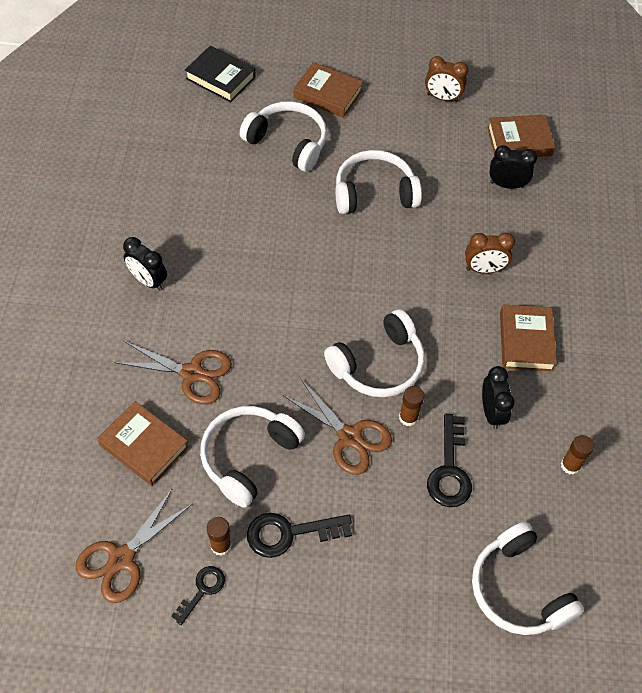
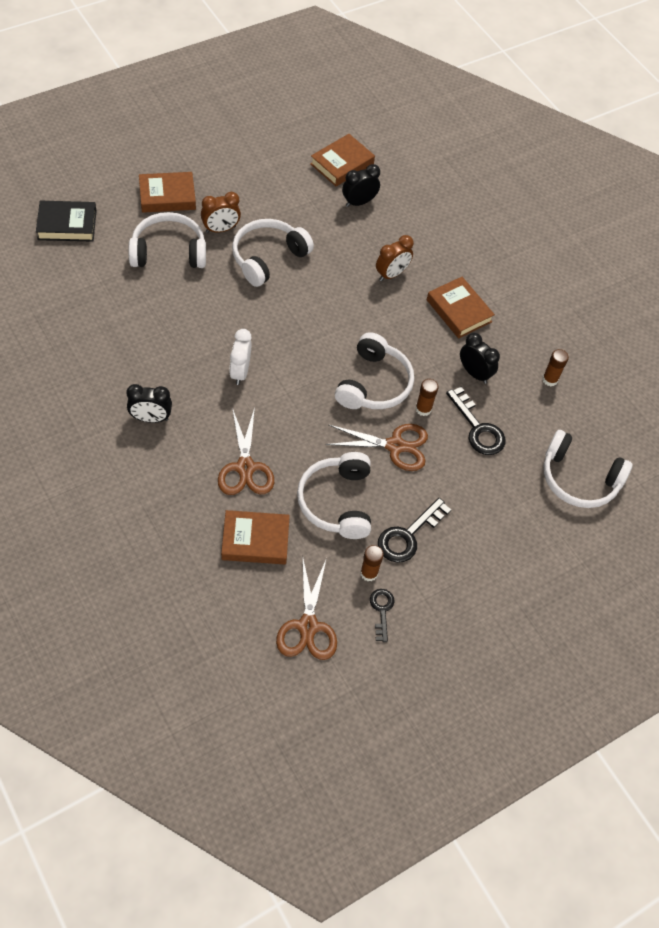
camera: 40 degrees left, 0 degrees up
(192, 373) = (245, 467): brown scissors -> brown scissors turned 105 degrees clockwise
(261, 283) = (240, 372): none -> white clock
(442, 98) = (259, 156): brown clock -> brown clock (220, 229)

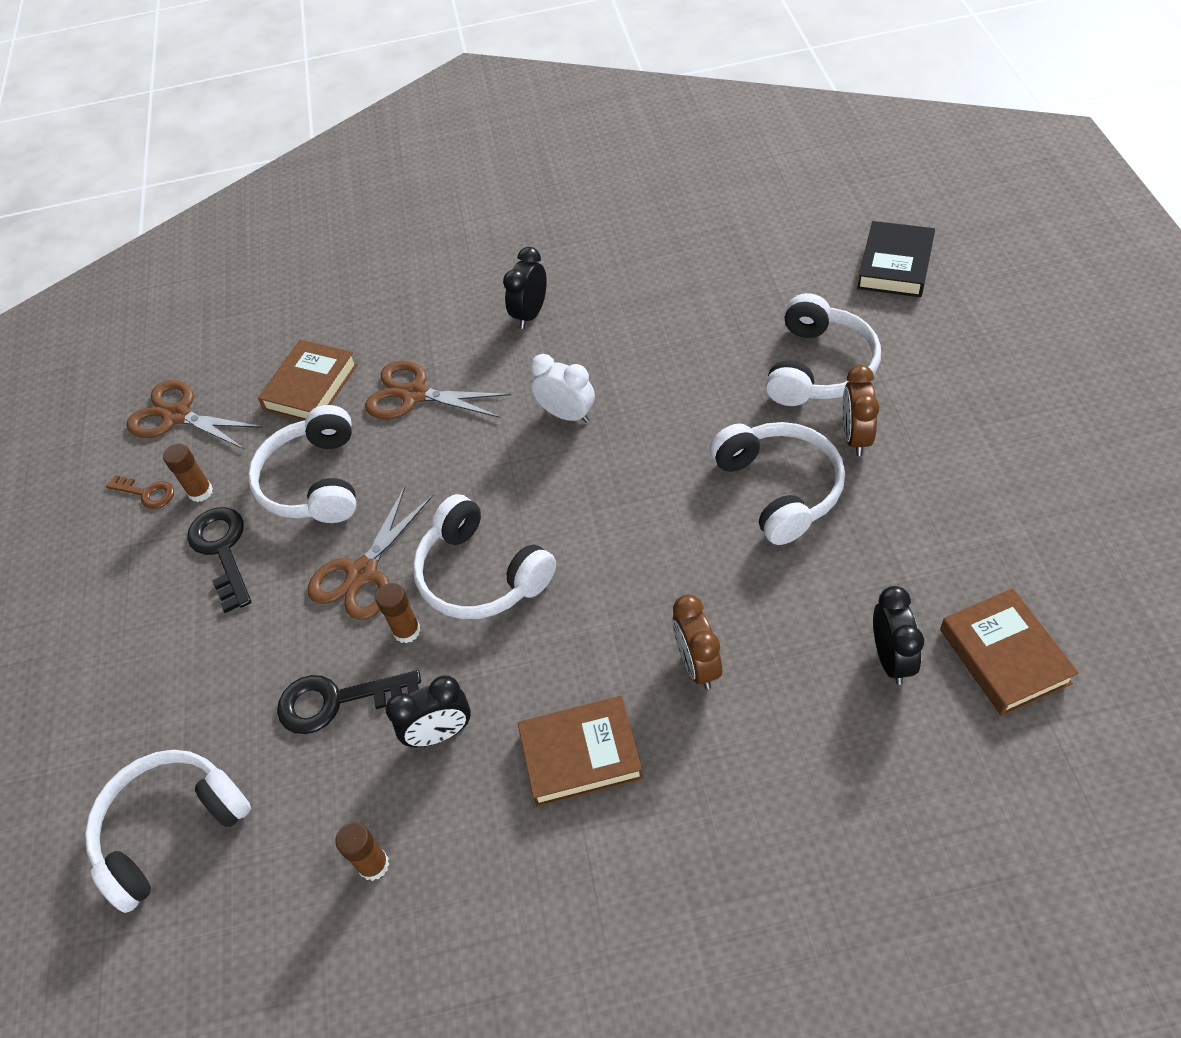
camera: 125 degrees right, 5 degrees down
(167, 196) = (942, 381): brown book -> none
(337, 502) = (315, 481): white headphones -> white headphones turned 120 degrees counterclockwise
(381, 610) = (147, 493): black key -> brown key

